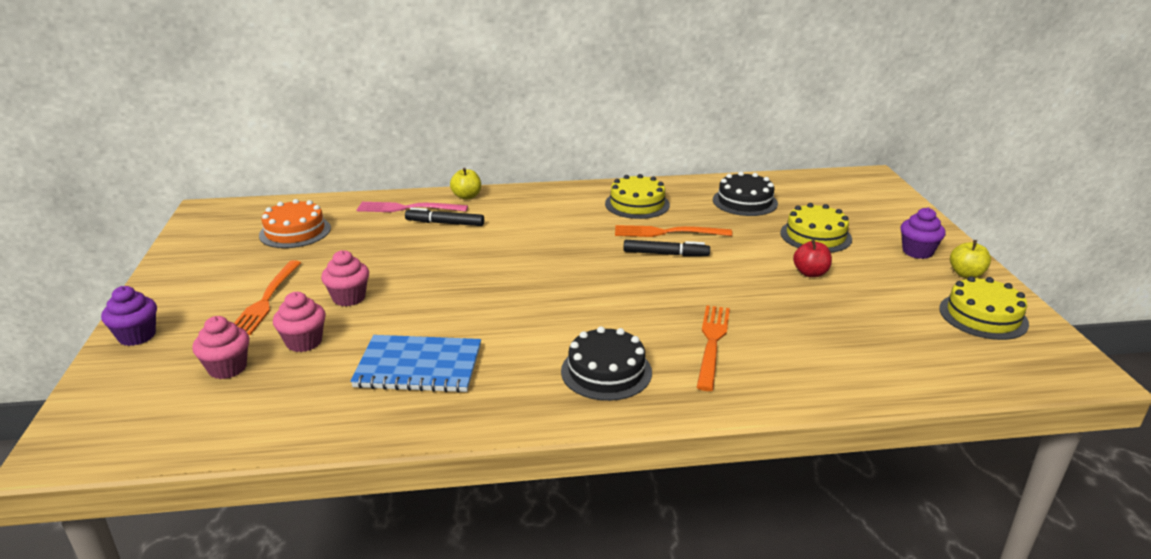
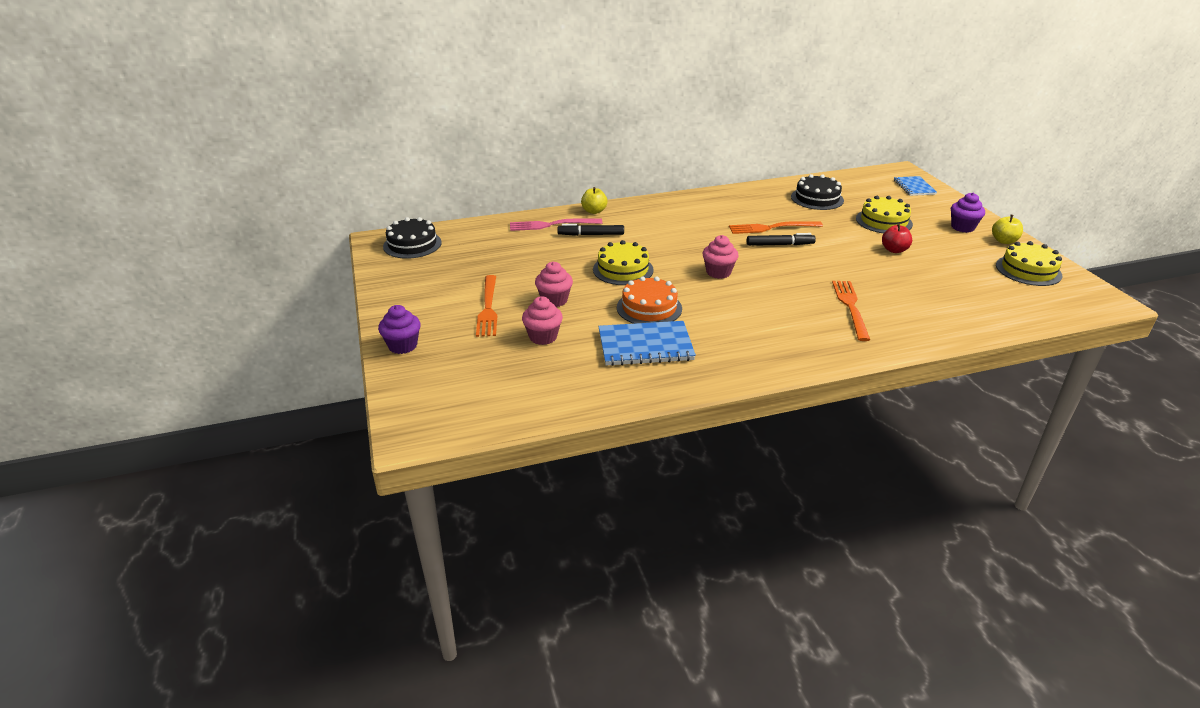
camera: 10 degrees left, 5 degrees up
(227, 368) = (496, 362): pink cupcake -> pink cupcake (718, 272)
(295, 231) = (470, 252): orange cake -> orange cake (649, 308)
(606, 371) = (786, 335): black cake -> black cake (412, 244)
(637, 204) = (735, 207): yellow cake -> yellow cake (623, 269)
(877, 197) = (914, 187): none -> blue notebook

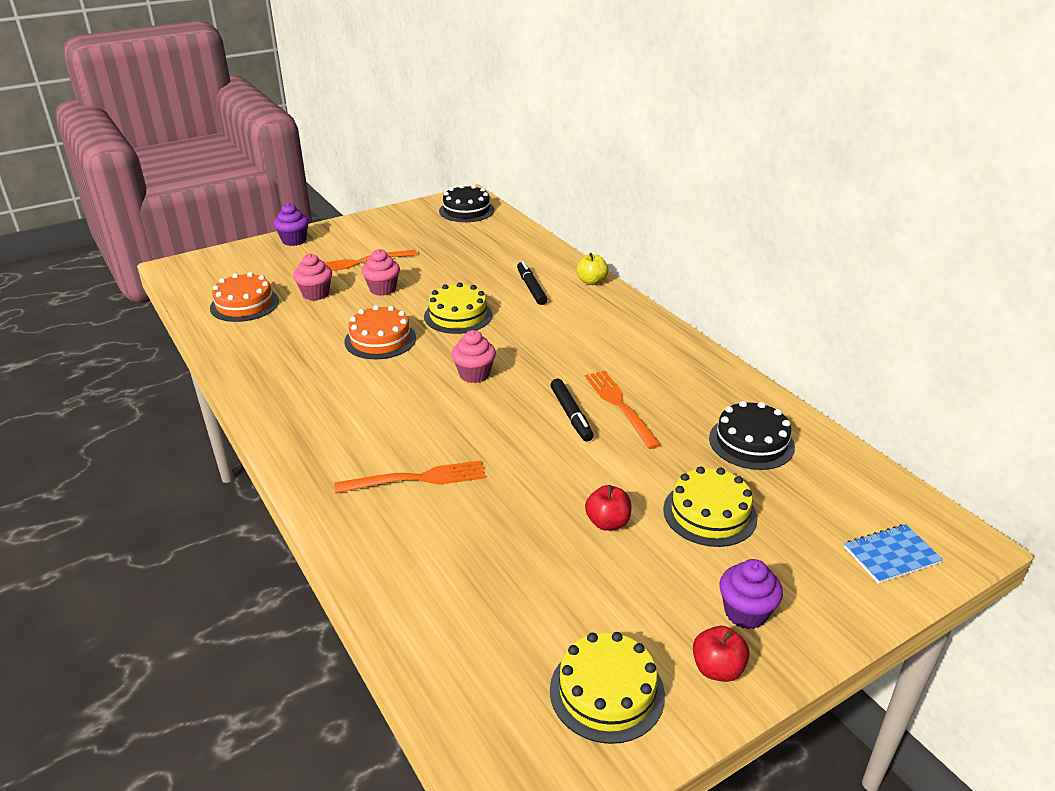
camera: 75 degrees right, 0 degrees up
(542, 381) = (244, 304): none -> orange cake
(551, 225) = (543, 264): pink fork -> none
(645, 346) = (307, 346): blue notebook -> none
(1004, 241) = (717, 669): yellow apple -> red apple

